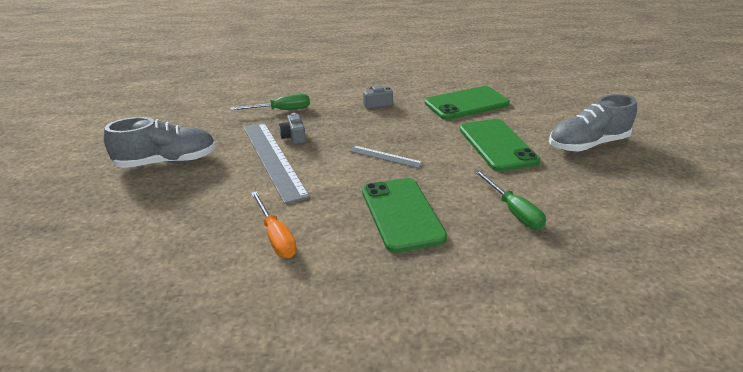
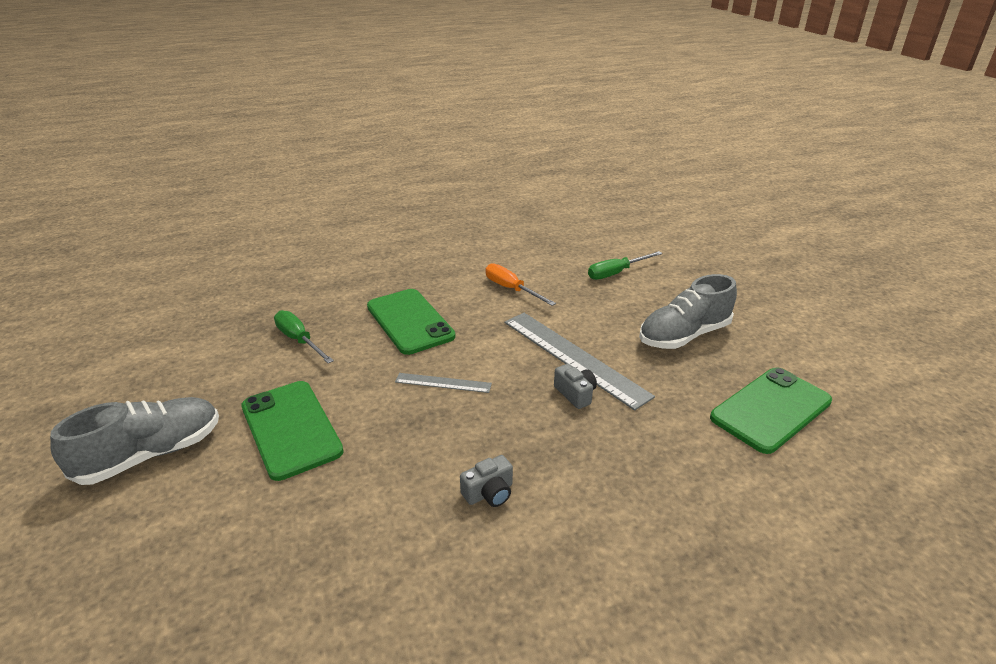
camera: 165 degrees right, 0 degrees up
(281, 110) = (635, 443): green screwdriver -> green screwdriver (616, 273)
(466, 104) = (322, 528): green phone -> green phone (770, 409)

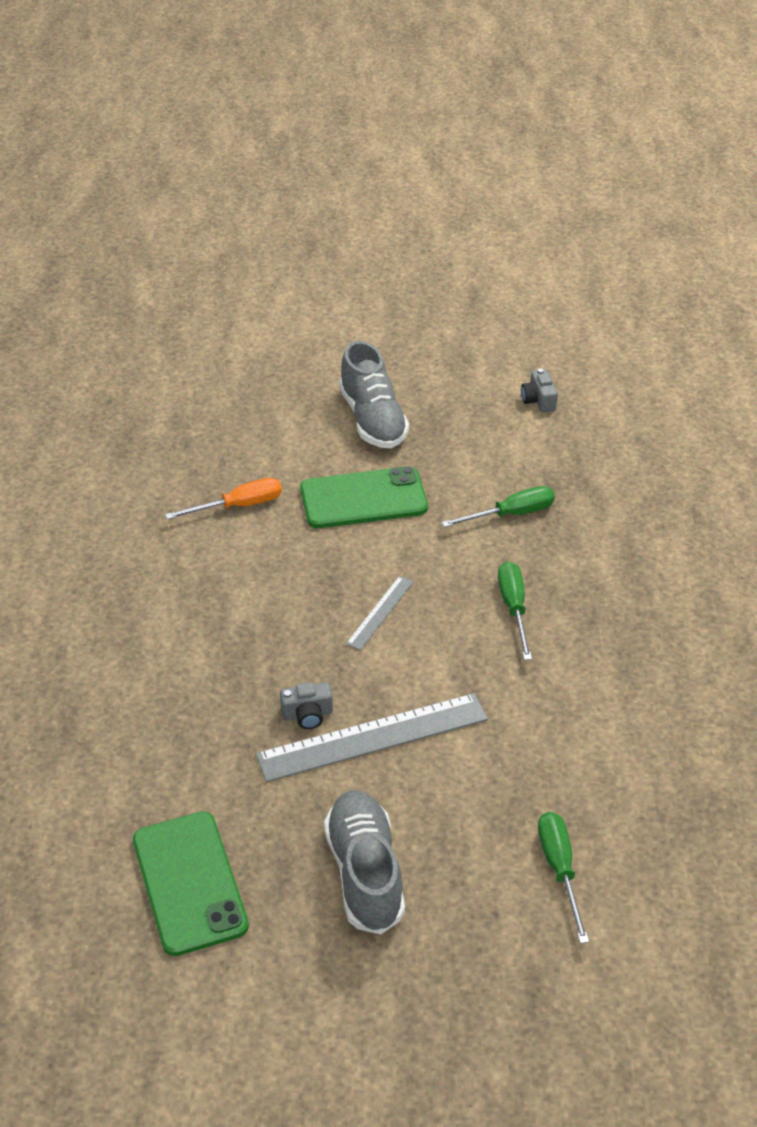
camera: 110 degrees right, 10 degrees up
(410, 321) = (514, 608): green phone -> green screwdriver
(489, 493) = (212, 609): grey camera -> grey camera (538, 400)
(511, 289) = (556, 726): orange screwdriver -> orange screwdriver (239, 506)

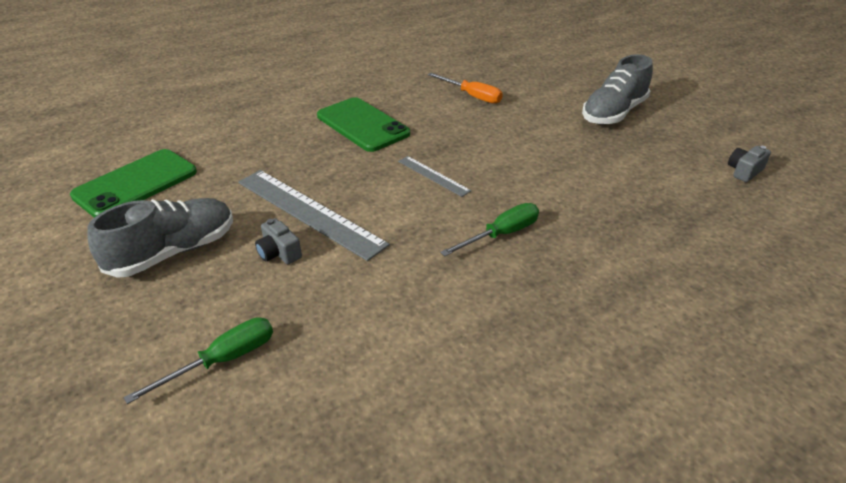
camera: 60 degrees right, 5 degrees down
(307, 714) = (311, 179): grey camera -> grey camera (279, 253)
(363, 498) = (534, 134): green phone -> green phone (362, 125)
(380, 612) = (433, 176): grey ruler -> grey ruler turned 45 degrees clockwise
(511, 514) = (601, 200): green screwdriver -> none

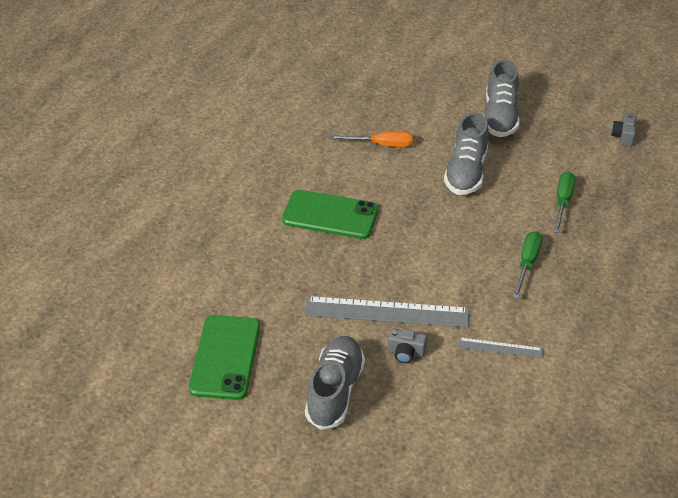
camera: 35 degrees left, 5 degrees up
(223, 360) = (462, 436): green screwdriver -> green screwdriver (563, 202)
(433, 176) = (435, 238): grey ruler -> grey ruler (500, 348)
(528, 140) = (466, 172): none -> grey shoe

